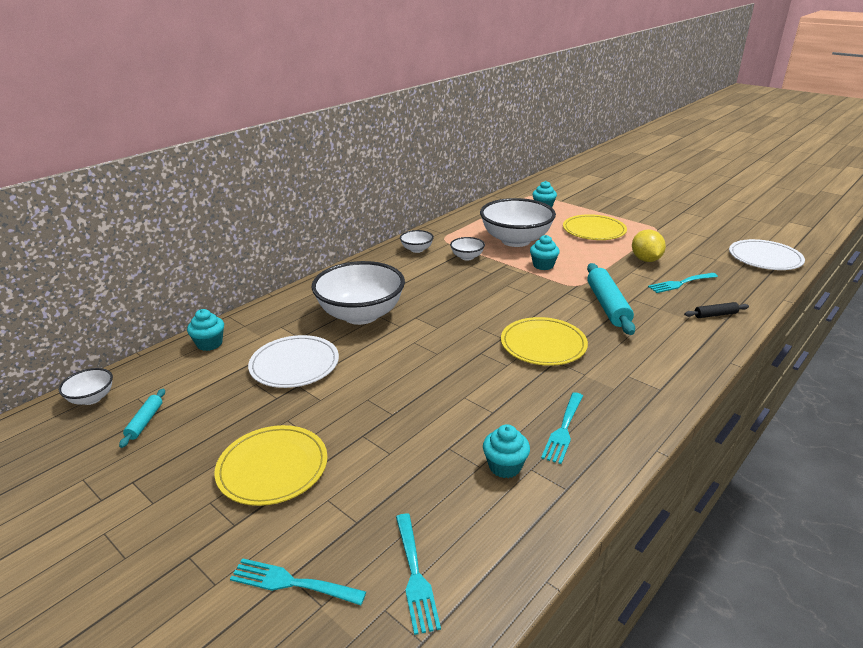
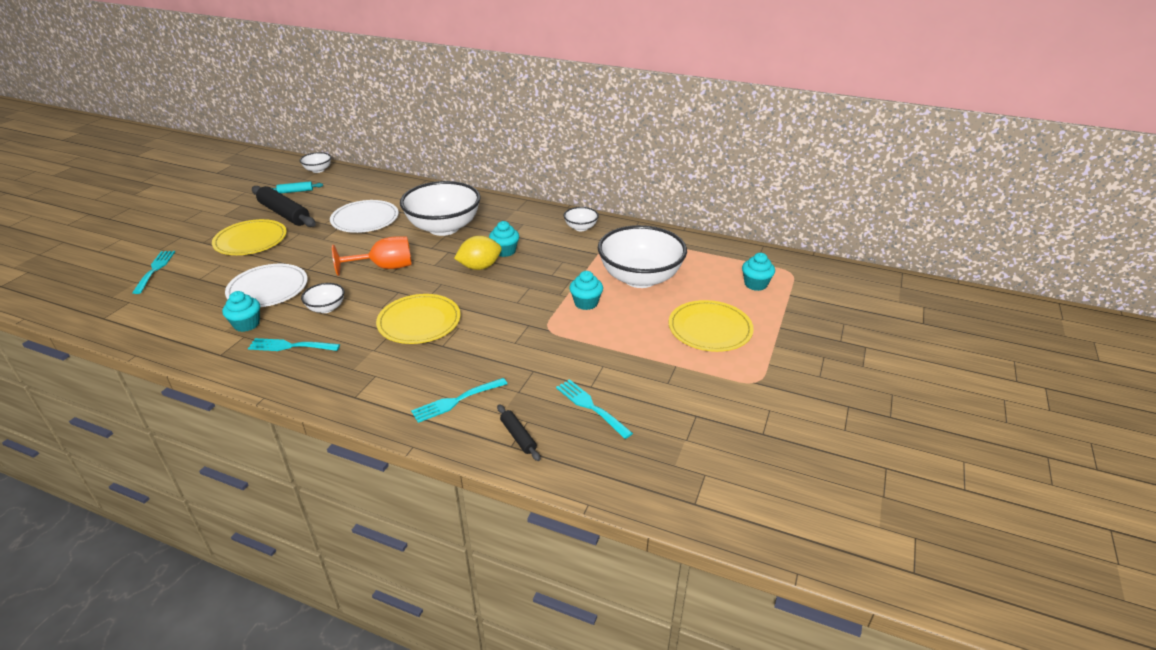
camera: 70 degrees right, 5 degrees up
(209, 344) = (386, 184): turquoise cupcake -> turquoise cupcake (505, 251)
(213, 433) = (284, 214): none -> black rolling pin
(415, 575) = (151, 306): turquoise fork -> turquoise fork (456, 401)
(424, 357) = (385, 267): none -> orange goblet
(467, 257) = (580, 256): white bowl -> white bowl (326, 308)
(607, 305) = (510, 354): turquoise rolling pin -> none
(645, 260) = (645, 376): yellow lemon -> yellow lemon (480, 267)
(765, 258) = (722, 493): white plate -> white plate (268, 289)

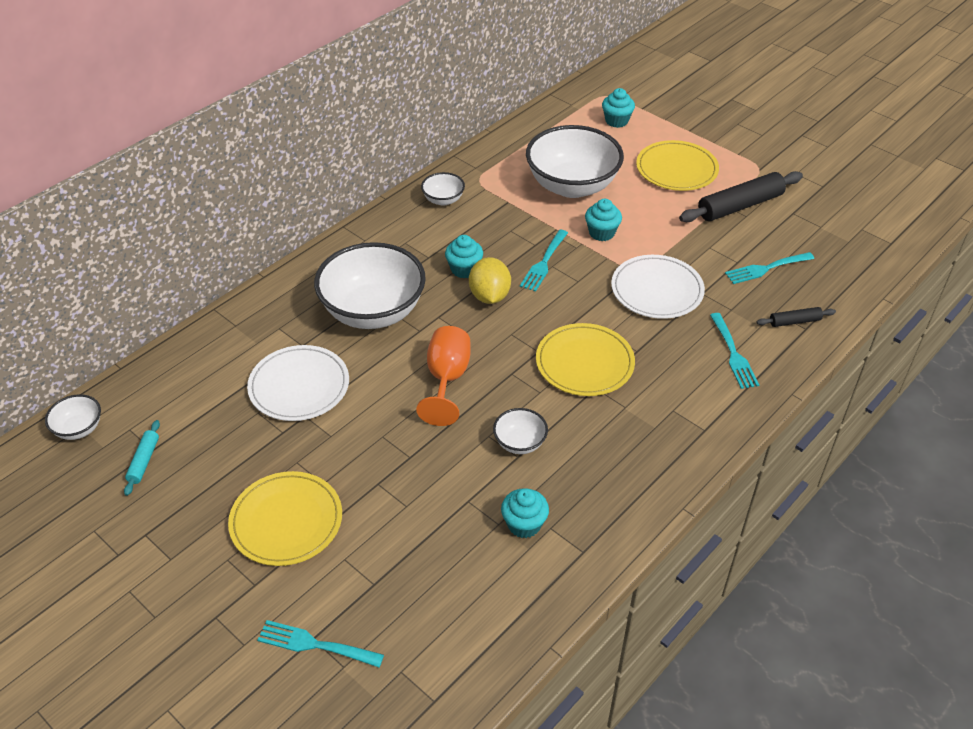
camera: 70 degrees left, 10 degrees up
(268, 289) = (443, 501): white plate -> white plate (657, 290)
(284, 214) = (219, 478): black rolling pin -> black rolling pin (740, 206)
(290, 346) = (590, 481): turquoise fork -> turquoise fork (544, 263)

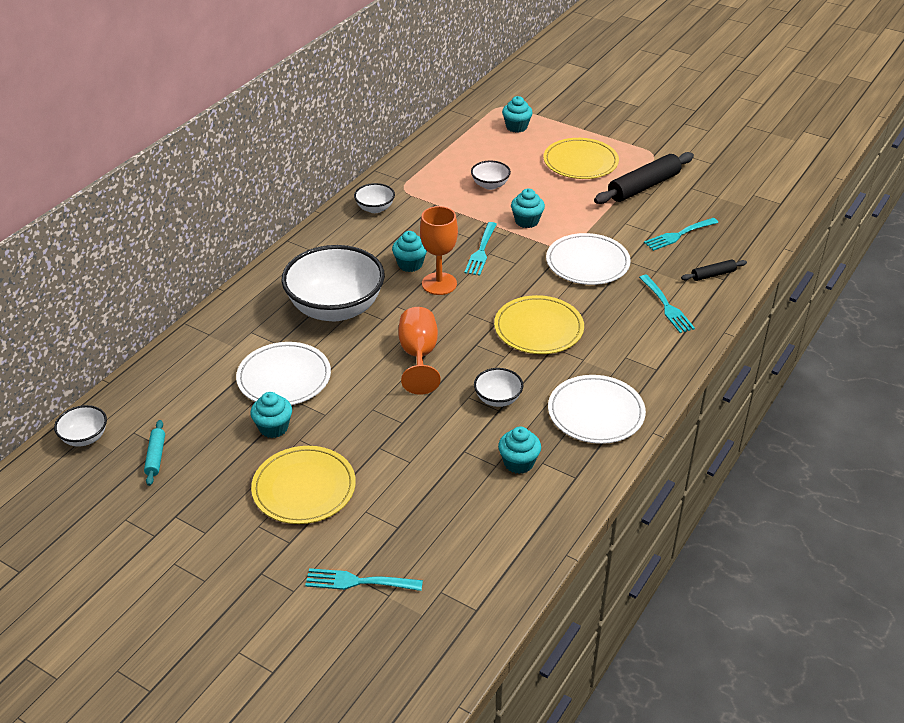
camera: 10 degrees left, 5 degrees down
(273, 444) = (273, 428): none -> turquoise cupcake
(489, 296) = (439, 284): yellow lemon -> orange goblet
(572, 186) = (490, 185): white bowl -> white bowl, size x0.45
(624, 474) = (596, 412): none -> white plate

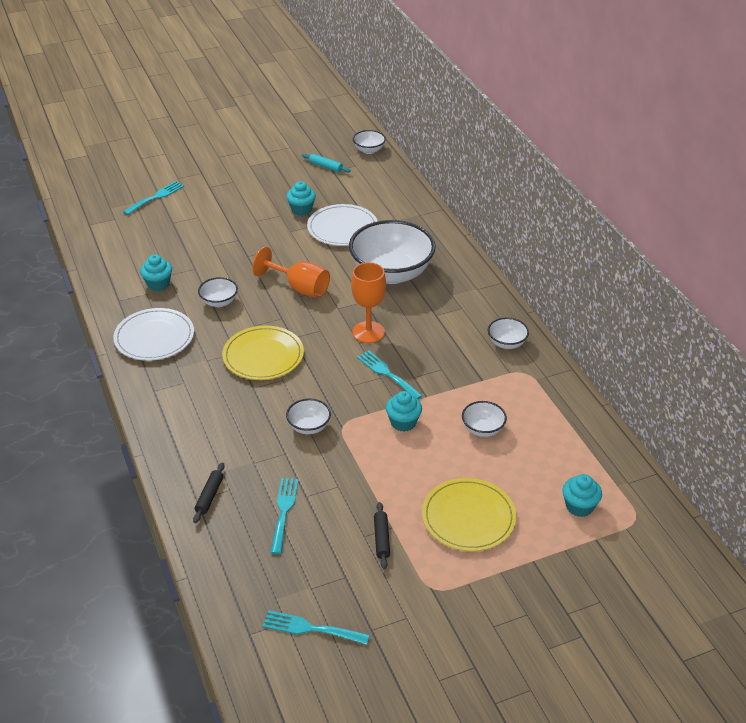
camera: 125 degrees right, 0 degrees up
(304, 488) = (241, 203): yellow plate -> none
(410, 264) = (408, 328): turquoise cupcake -> none
(587, 262) = (309, 427): white plate -> white bowl
(644, 186) = (381, 539): black rolling pin -> black rolling pin, size x0.50
(666, 306) = (207, 439): turquoise fork -> turquoise fork (311, 628)

